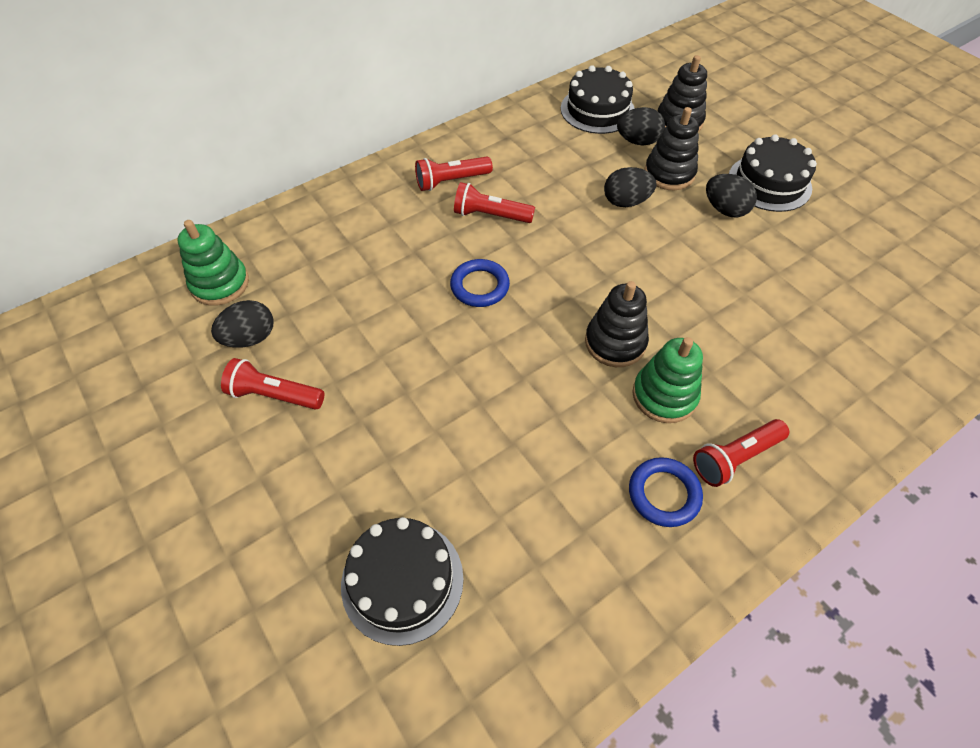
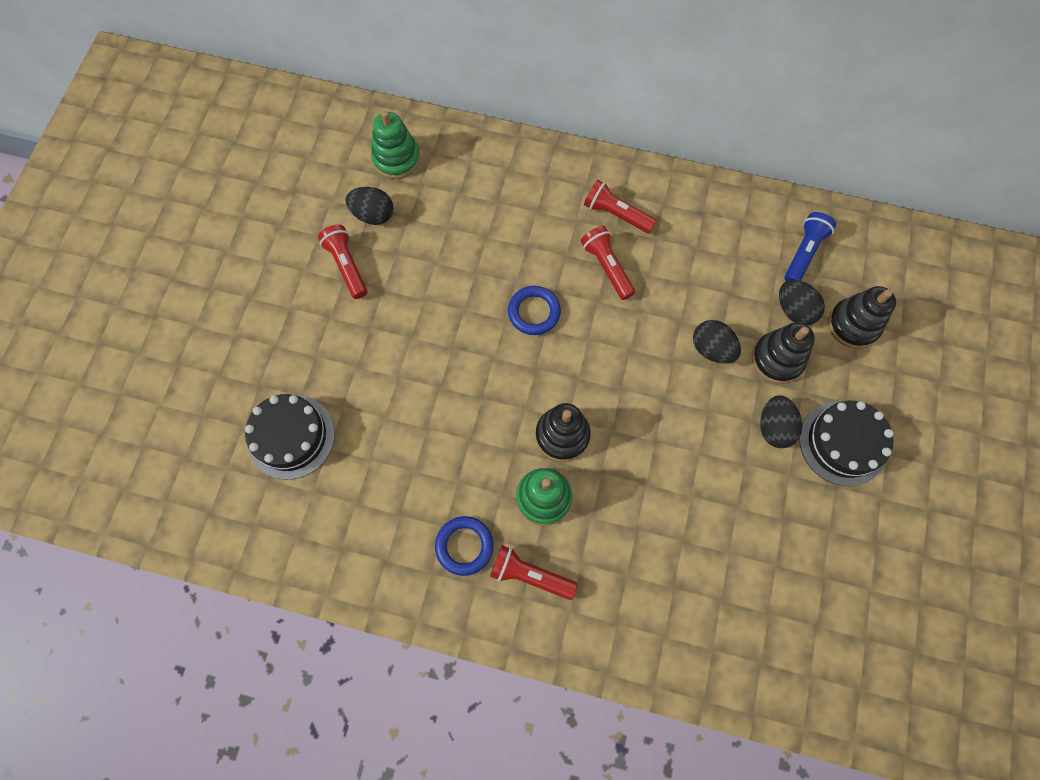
camera: 50 degrees right, 15 degrees up
(597, 110) = (803, 253): black cake -> blue flashlight

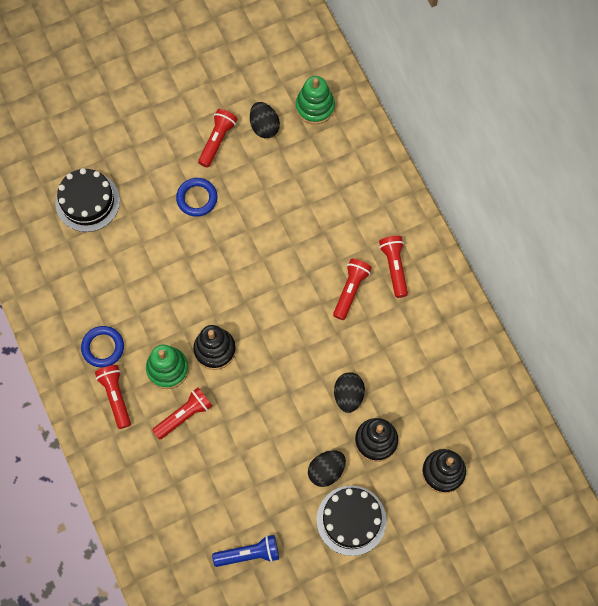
camera: 50 degrees right, 0 degrees up
(534, 312) = (281, 271): blue ring -> blue ring (197, 198)
(608, 520) = (184, 415): none -> red flashlight
(794, 310) = (421, 427): black egg -> none
(803, 253) = (470, 404): blue flashlight -> blue flashlight (249, 554)

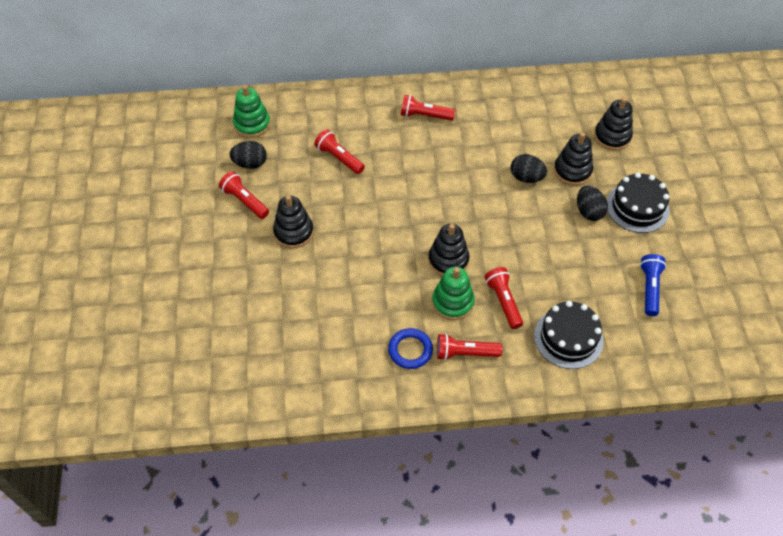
camera: 70 degrees left, 15 degrees down
(87, 202) = (251, 322): black cake -> black cake (568, 338)
(197, 198) = (293, 232): blue ring -> black stacking toy
(350, 290) = (433, 149): red flashlight -> red flashlight (339, 158)

